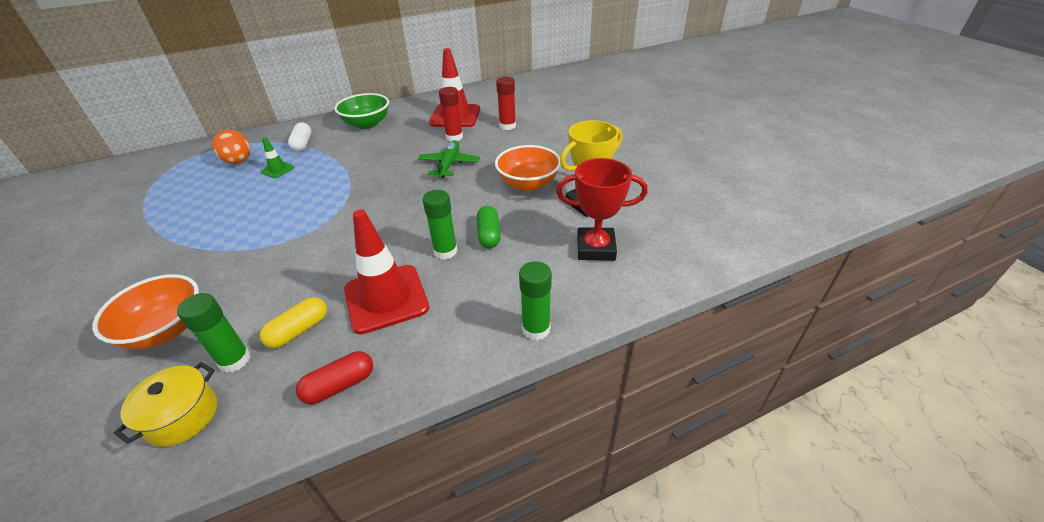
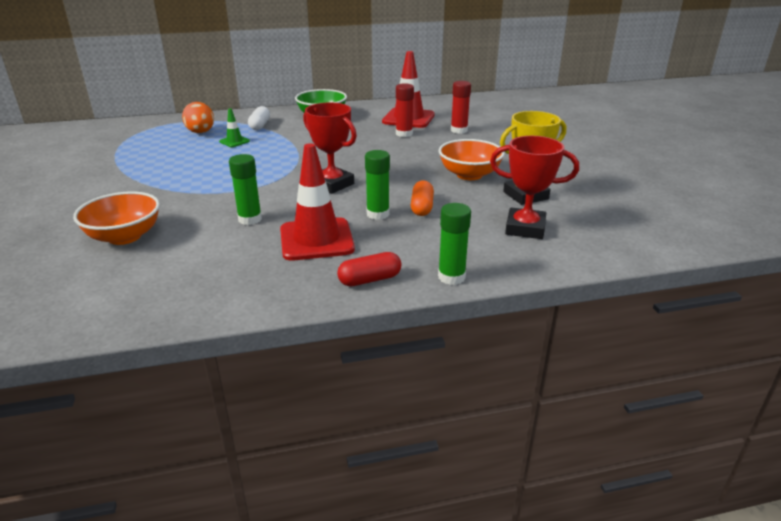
camera: 10 degrees right, 10 degrees down
(182, 416) = (131, 292): yellow pot -> none
(235, 360) = (178, 263): green glue stick -> green glue stick (250, 219)
(299, 330) = (235, 251): yellow capsule -> none
(340, 385) = (265, 290): red capsule -> red capsule (370, 280)
(391, 216) = (332, 184): none -> red trophy
(449, 164) = (394, 153): green plane -> none
(489, 235) = (422, 207): green capsule -> orange capsule

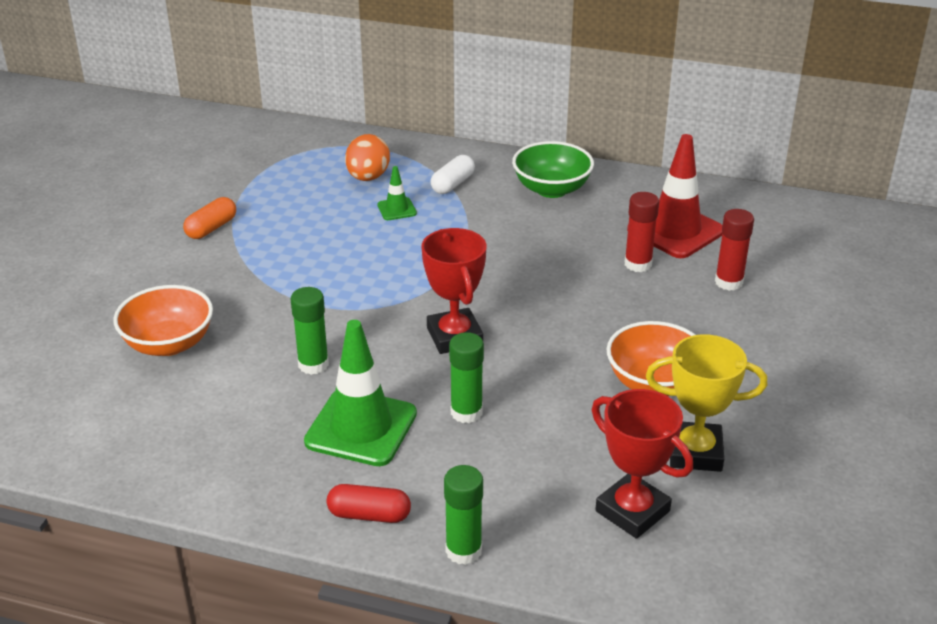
camera: 30 degrees right, 5 degrees up
(316, 239) = (361, 428): red traffic cone -> green traffic cone
(422, 207) = (532, 421): orange capsule -> orange capsule (211, 228)

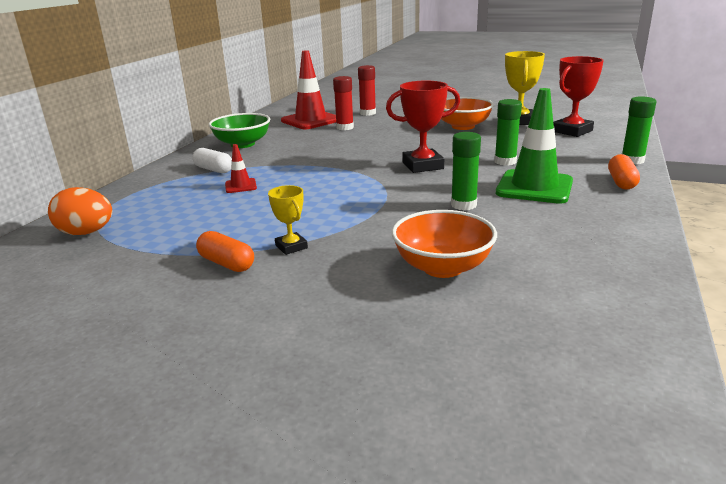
camera: 85 degrees left, 10 degrees down
(235, 257) = (291, 247): none -> yellow trophy
(368, 177) = (177, 198): orange egg -> orange egg (86, 233)
(369, 515) = (621, 182): red capsule -> orange capsule
(397, 209) = (240, 186): green traffic cone -> red traffic cone

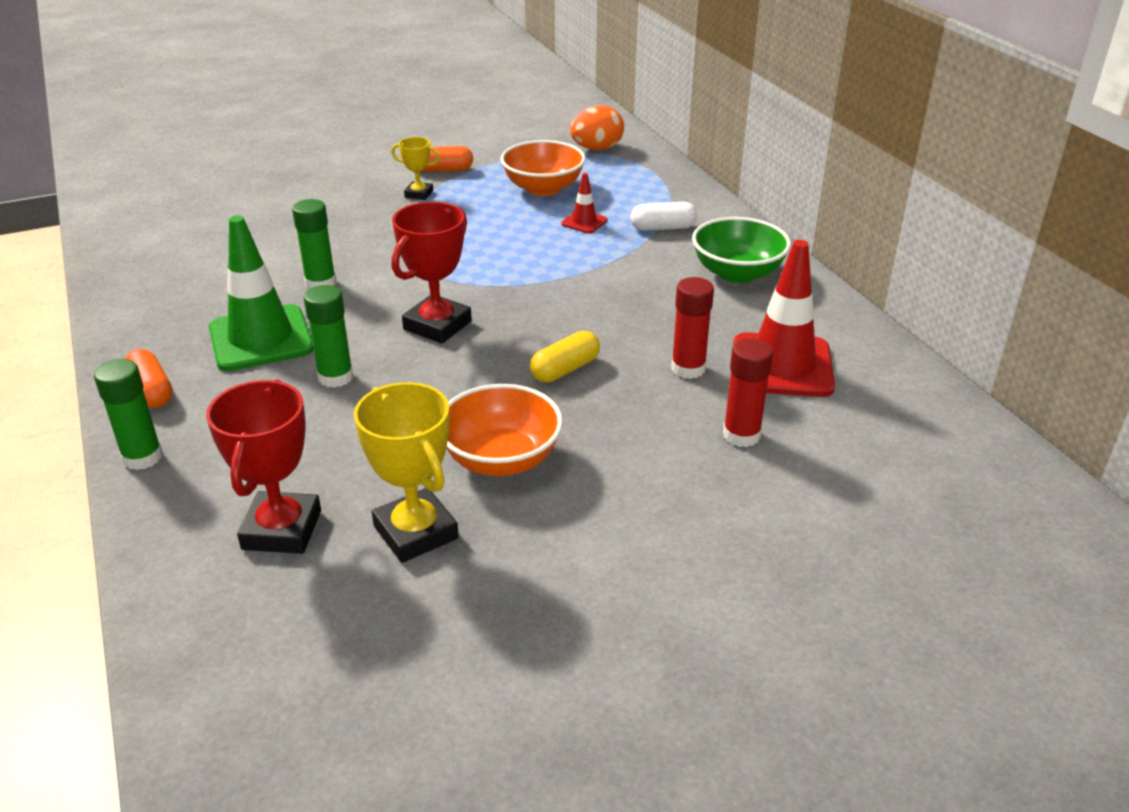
camera: 135 degrees right, 10 degrees up
(392, 138) = (565, 369): none -> yellow capsule
(442, 267) = (279, 220): orange bowl -> orange bowl (543, 188)

